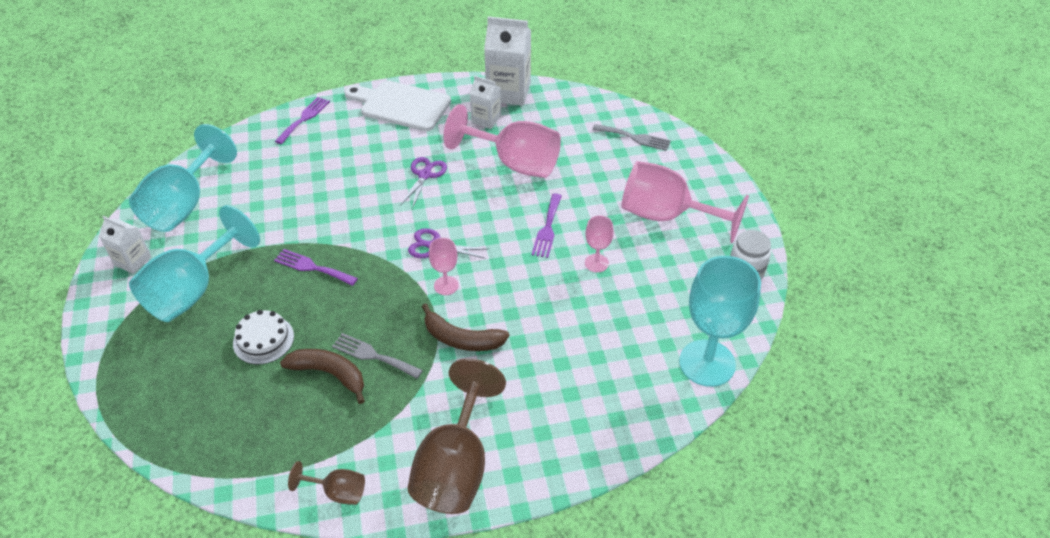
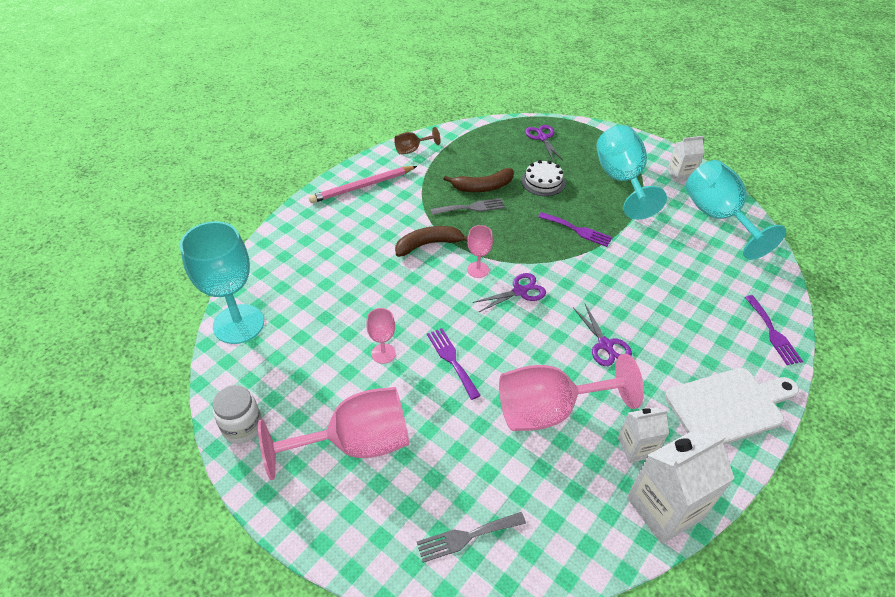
camera: 140 degrees right, 0 degrees up
(173, 402) = (542, 138): none -> purple scissors
(312, 267) = (577, 230): purple fork -> purple fork turned 45 degrees clockwise
(455, 466) = (362, 186): brown goblet -> pink pencil

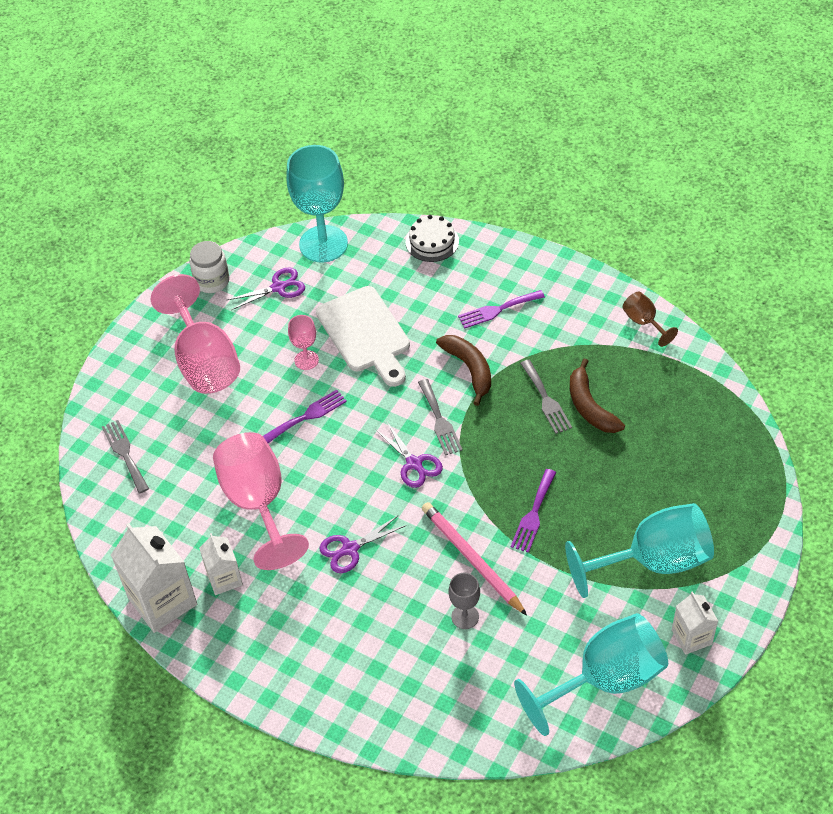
camera: 85 degrees right, 5 degrees up
(362, 186) = (554, 289): pink pencil -> pink pencil (471, 559)
(478, 269) = (439, 420): pink goblet -> grey fork
(542, 138) = (723, 461): purple scissors -> purple scissors (278, 287)
(543, 182) = (621, 470): white cake -> white cake (432, 241)
(670, 281) = (465, 617): none -> grey goblet
(728, 406) = (284, 665): white cutting board -> white cutting board (365, 333)
(772, 333) = (399, 724): purple fork -> purple fork (497, 310)

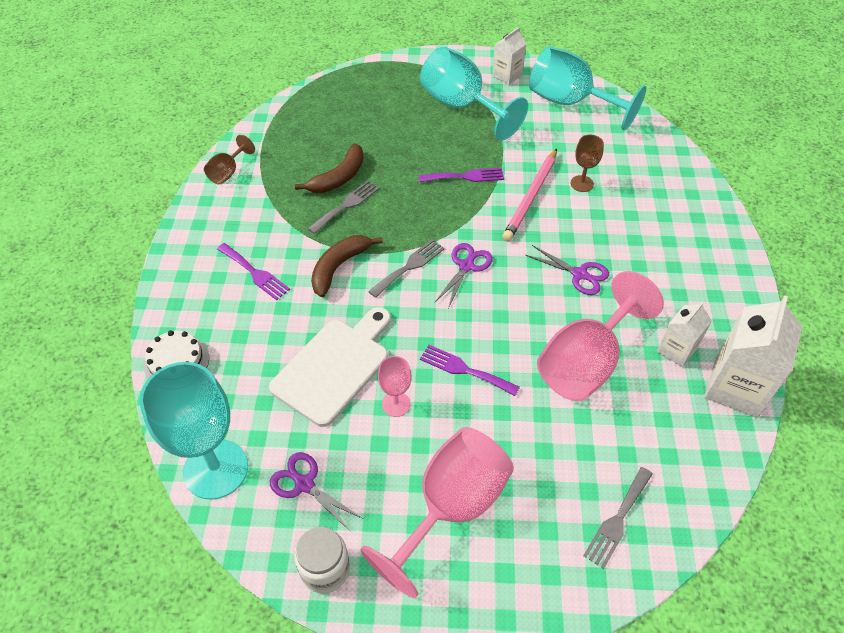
camera: 120 degrees left, 0 degrees up
(465, 617) = (582, 183): grey goblet -> brown goblet

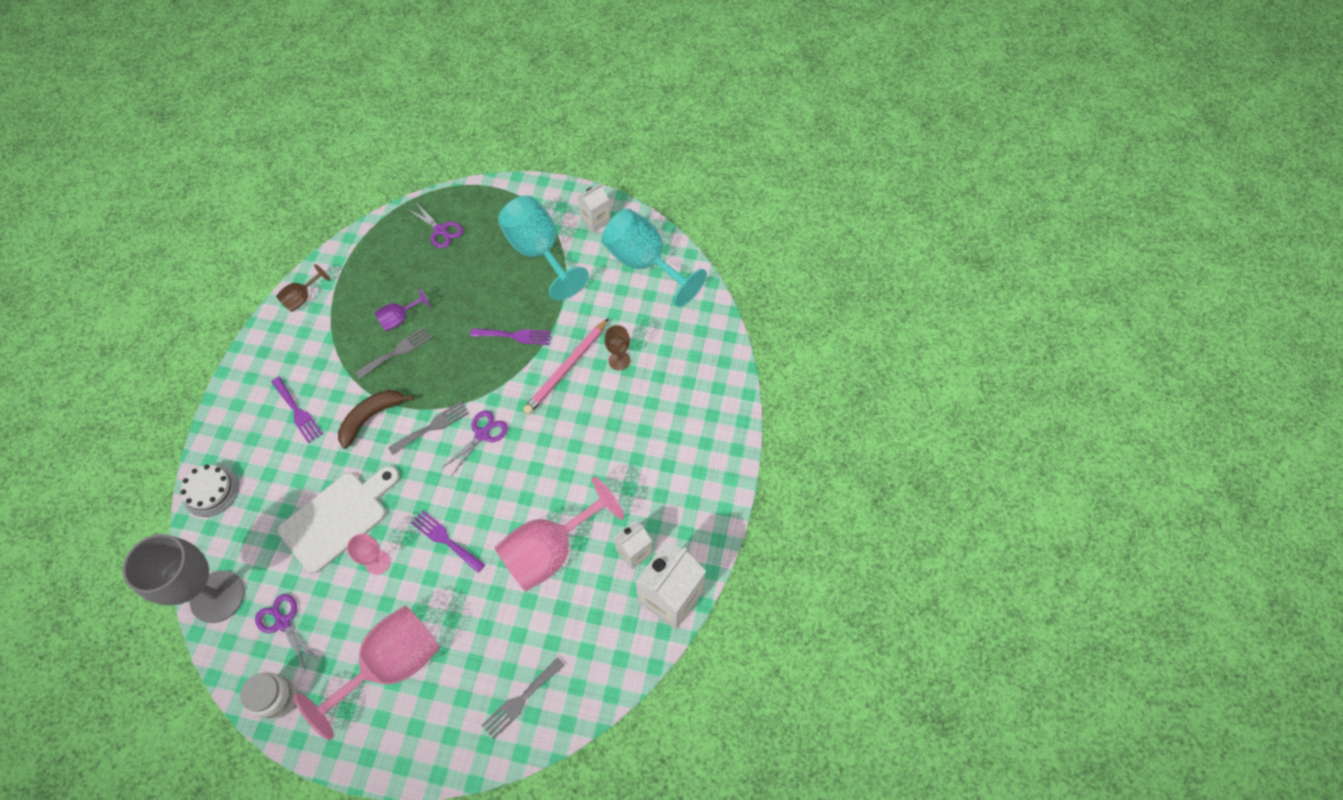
camera: 10 degrees right, 10 degrees up
(216, 469) = (217, 596): turquoise goblet -> grey goblet
(339, 177) = (400, 319): brown banana -> purple goblet
(579, 274) = (579, 459): purple scissors -> purple scissors (440, 230)

